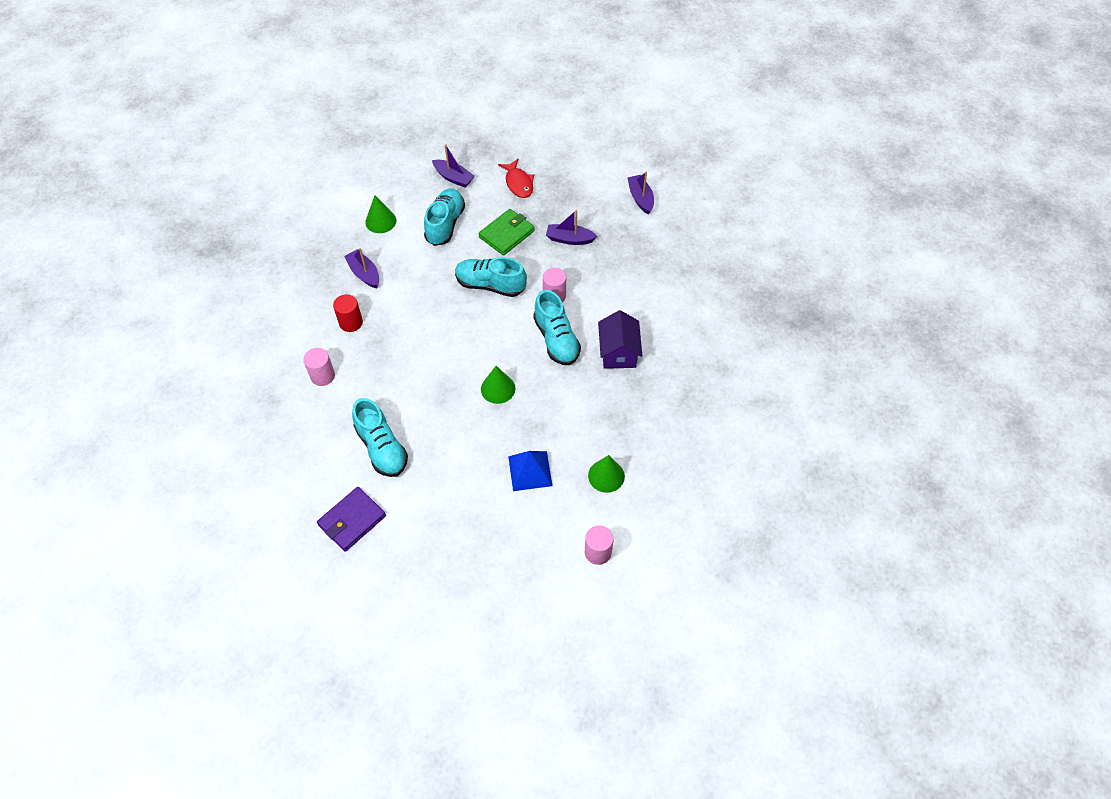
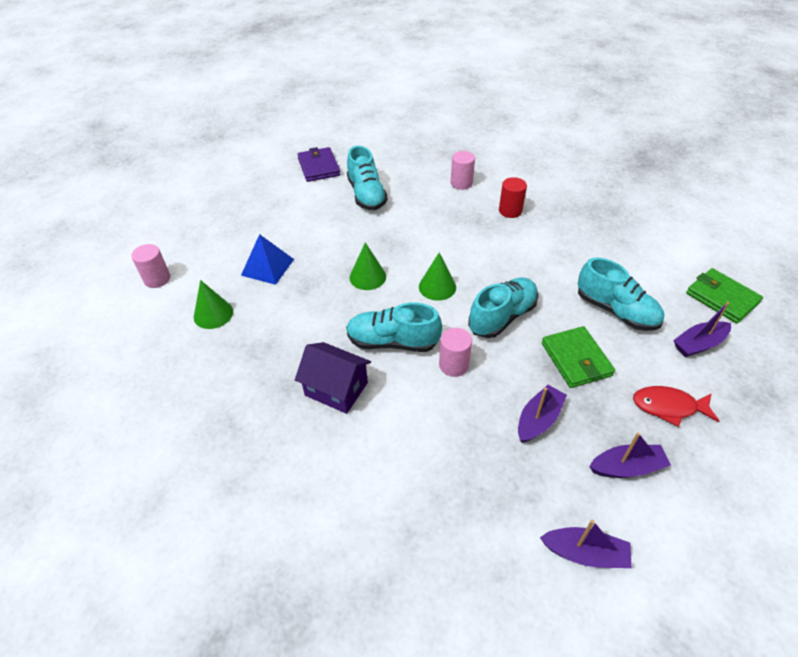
camera: 120 degrees right, 10 degrees down
(364, 273) = (568, 233): purple boat -> purple boat (627, 467)
(380, 221) = (641, 263): green cone -> green cone (437, 287)
(381, 448) = (366, 195): turquoise shoe -> turquoise shoe turned 105 degrees counterclockwise
(397, 172) = (721, 298): none -> green wallet

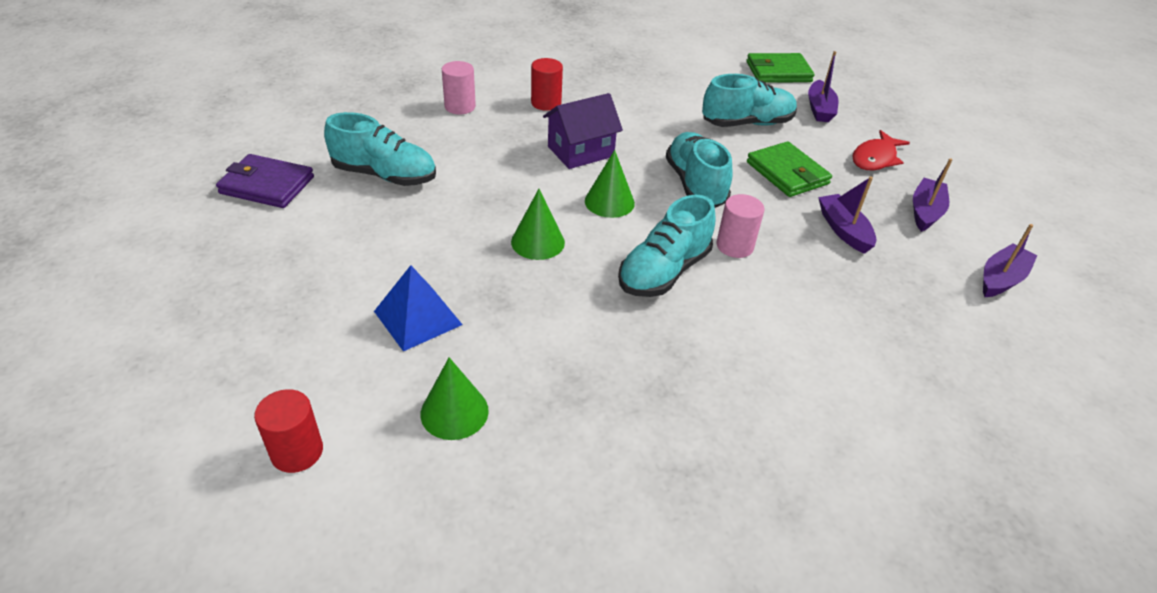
camera: 60 degrees left, 5 degrees down
(157, 279) = (297, 452): pink cylinder -> red cylinder
(336, 389) = (699, 348): purple house -> purple house (580, 151)
(576, 359) = (787, 173): green wallet -> green wallet turned 45 degrees clockwise

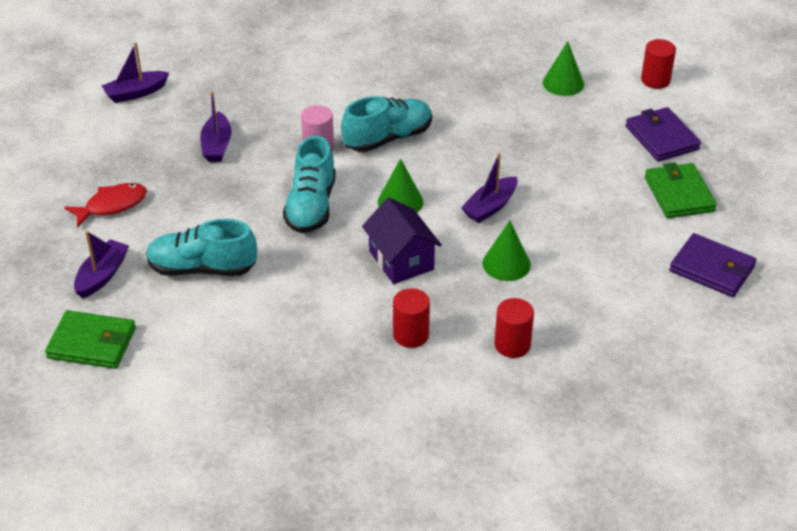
camera: 160 degrees left, 0 degrees up
(301, 337) = (661, 138): none -> purple wallet
(384, 175) = (601, 262): turquoise shoe -> none
(418, 318) = (580, 137): blue pyramid -> none
(460, 107) = (512, 345): pink cylinder -> red cylinder
(538, 242) = (477, 176): green cone -> green cone (506, 264)
(580, 151) = (401, 260): purple house -> purple house turned 75 degrees clockwise
(787, 173) = (214, 204): green wallet -> green wallet (679, 194)
(925, 212) = (129, 149): purple boat -> purple boat (490, 207)

